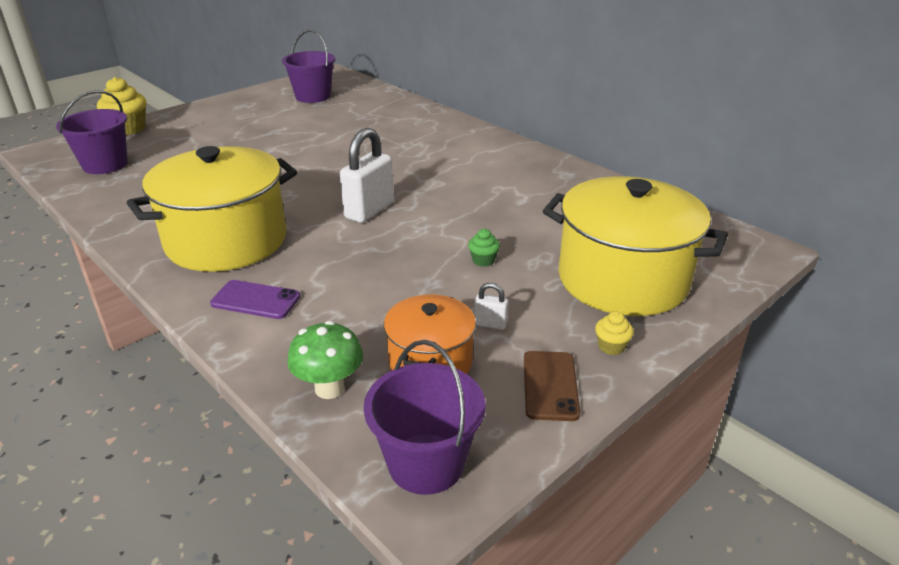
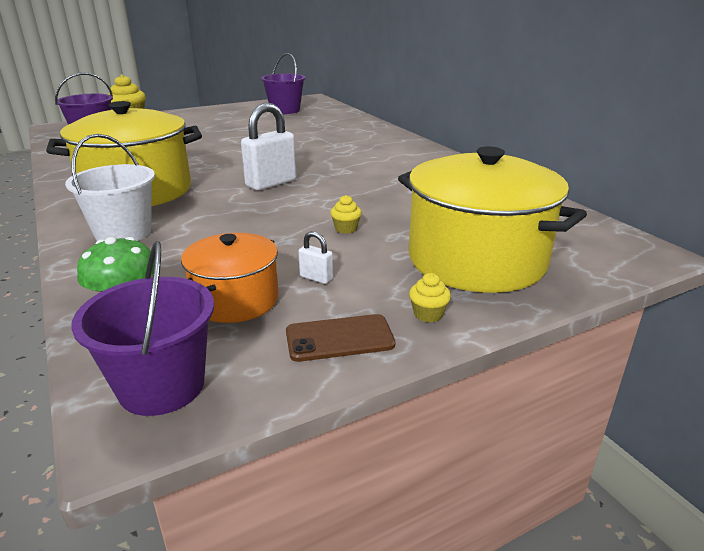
camera: 15 degrees right, 5 degrees down
(255, 300) = (123, 233): purple phone -> white bucket
(483, 260) = (346, 229): green cupcake -> yellow cupcake
(550, 385) = (339, 338): brown phone -> brown phone turned 60 degrees clockwise

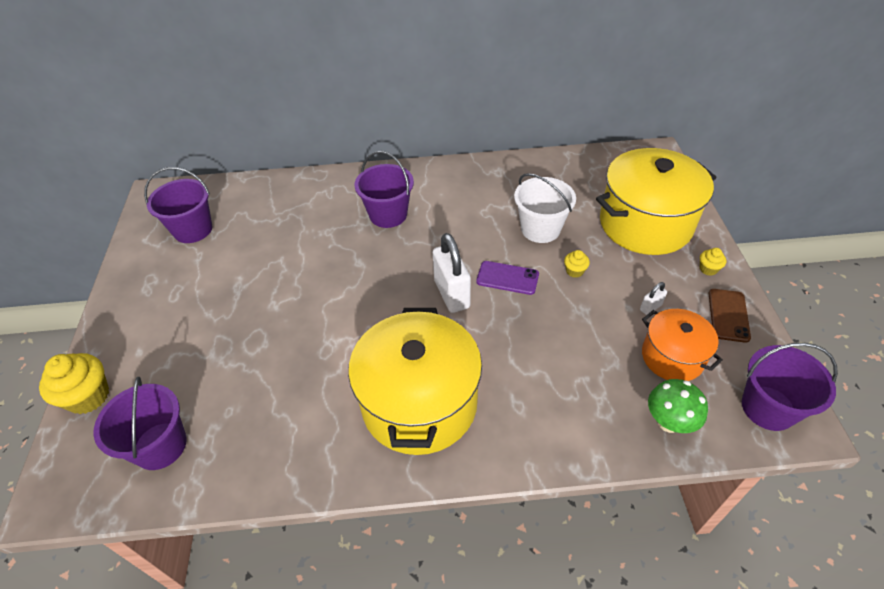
camera: 65 degrees left, 20 degrees up
(123, 233) = (529, 420): white bucket -> white bucket (540, 229)
(309, 200) = (507, 278): none -> purple phone
(354, 150) = (388, 215): none -> purple bucket

